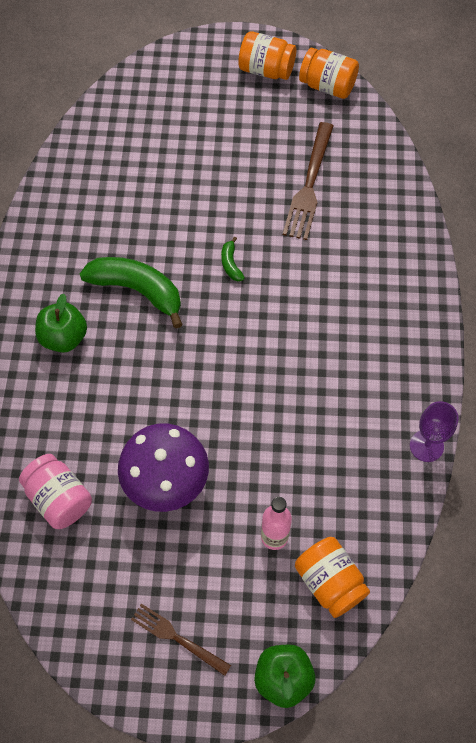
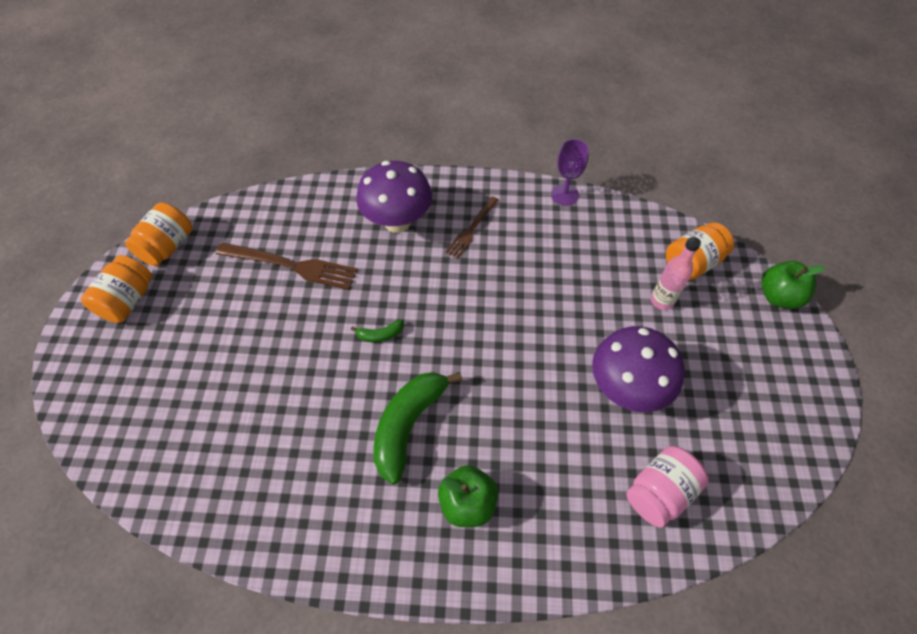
camera: 90 degrees left, 5 degrees down
(177, 638) = (769, 376): brown fork -> brown fork (471, 229)
(371, 272) = (397, 222): none -> purple mushroom

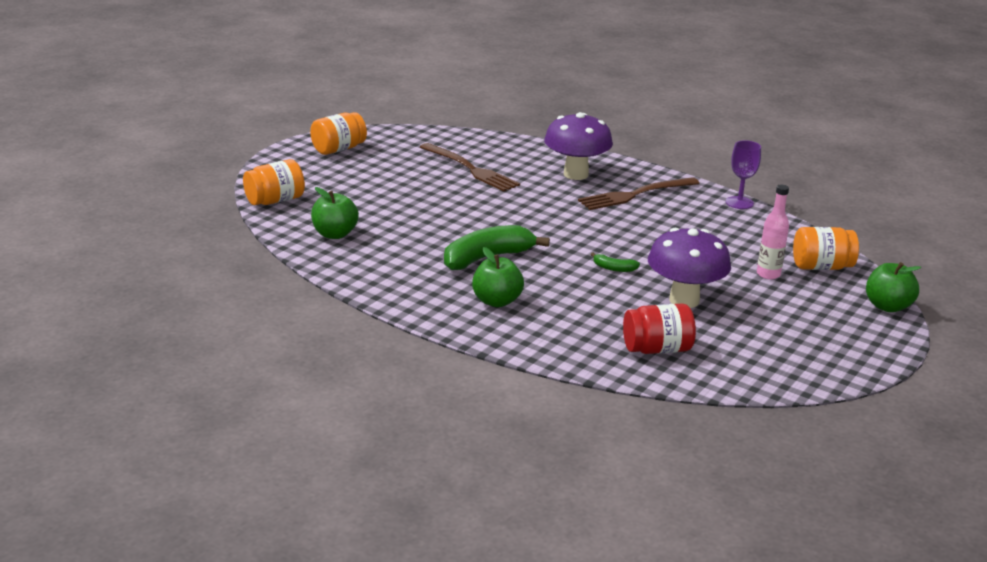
camera: 30 degrees right, 30 degrees down
(168, 246) = (388, 136): orange jar -> orange jar (275, 200)
(223, 476) = (335, 234): none -> green apple
(380, 335) = (507, 216): green banana -> green banana (614, 268)
(471, 229) = (635, 195): brown fork -> brown fork, size x1.63
(659, 492) = (657, 349): pink jar -> red jar

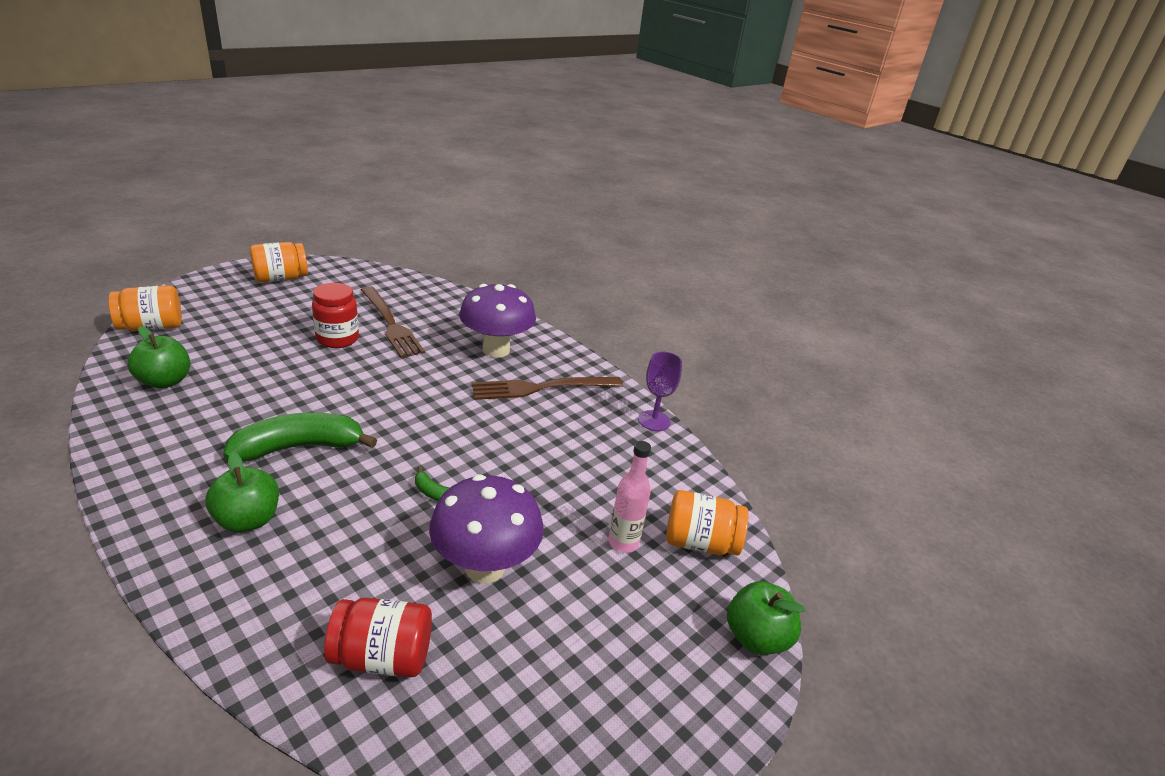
camera: 10 degrees right, 5 degrees up
(438, 186) = (337, 339): none -> red jar

